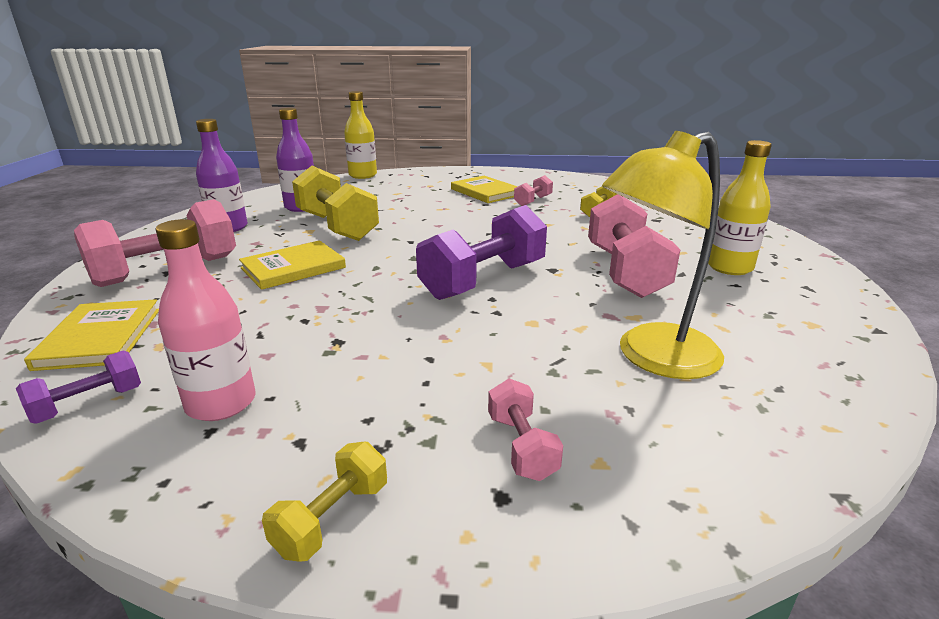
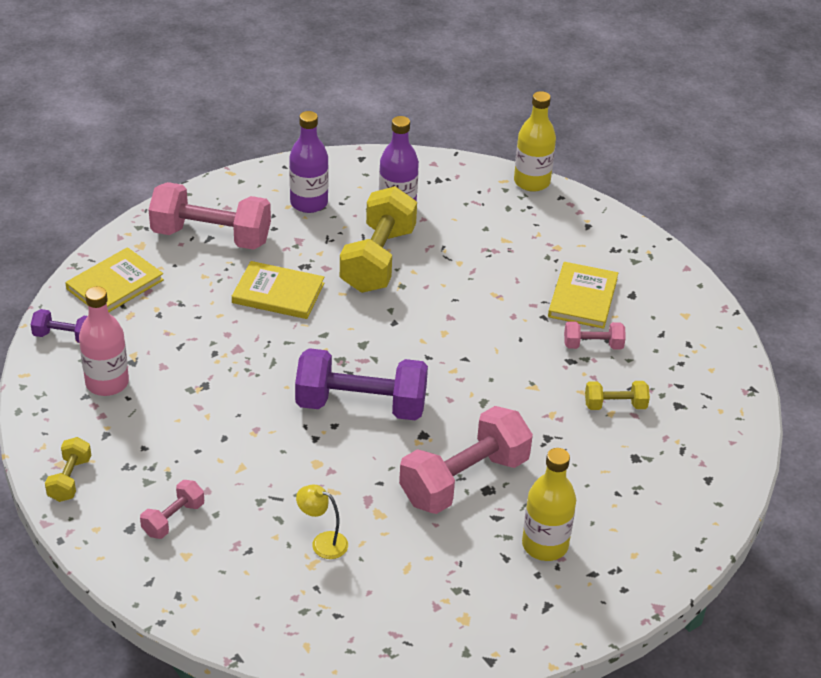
camera: 50 degrees right, 15 degrees up
(332, 518) = (70, 479): yellow dumbbell -> yellow dumbbell turned 75 degrees counterclockwise
(653, 357) = (322, 542): yellow lamp -> yellow lamp, size x0.45

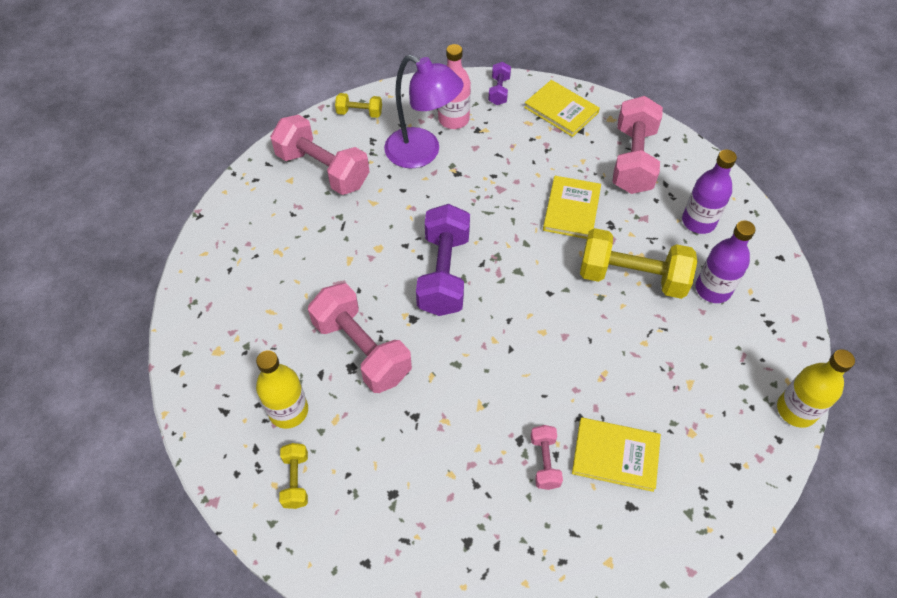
camera: 90 degrees right, 15 degrees up
(163, 416) = (422, 153): none -> purple lamp
(173, 519) = (323, 170): pink dumbbell -> pink dumbbell, size x2.06
(322, 542) = (298, 256): yellow lamp -> none
(615, 405) = (461, 479): yellow dumbbell -> yellow dumbbell (296, 480)

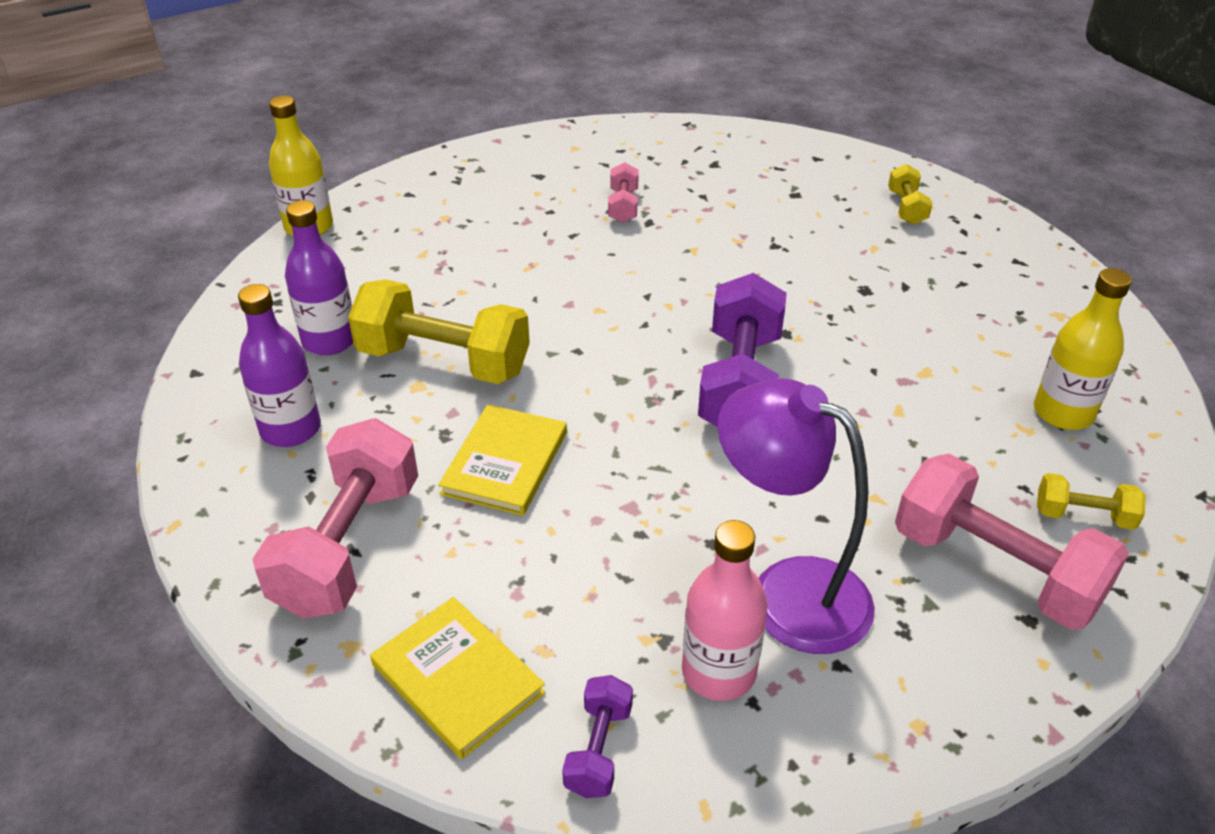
camera: 175 degrees left, 15 degrees down
(288, 411) = (935, 257): yellow bottle -> yellow bottle (1063, 413)
(359, 113) = (950, 708): yellow dumbbell -> yellow dumbbell (1083, 516)
(362, 349) = (854, 305): pink dumbbell -> none
(615, 455) = (541, 206): yellow book -> none

